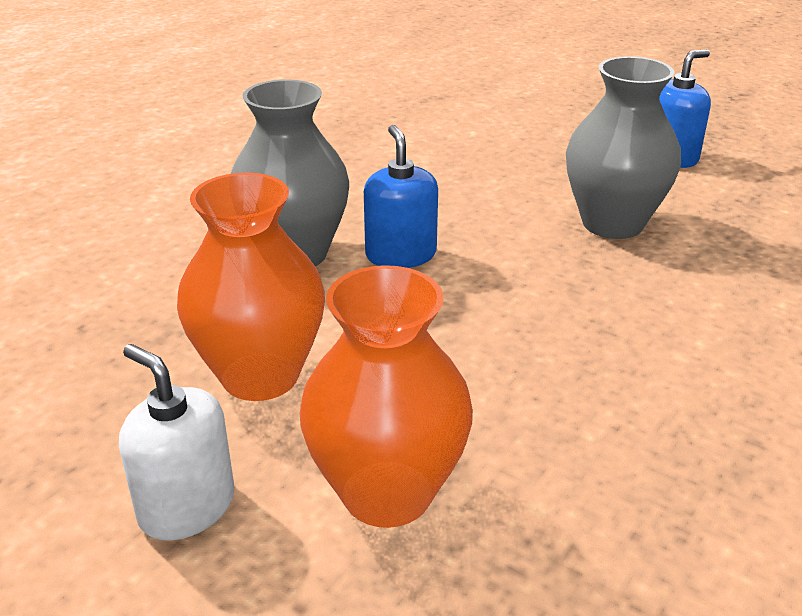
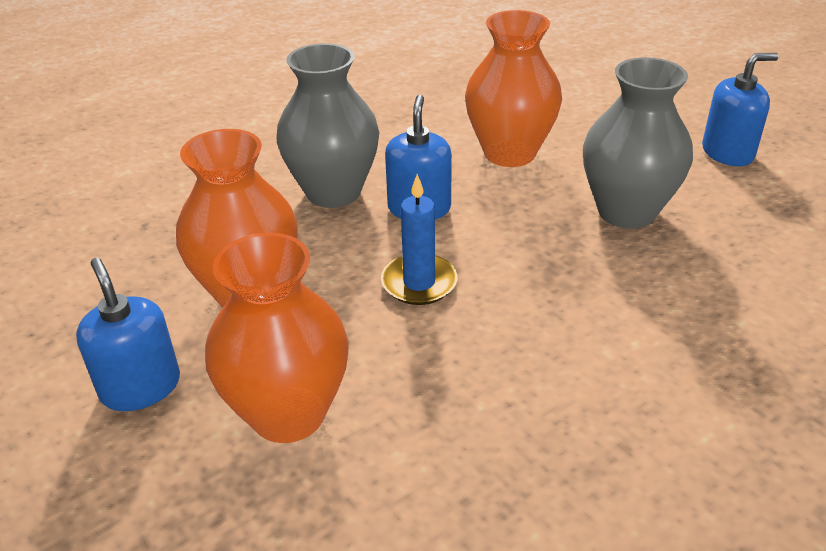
camera: 20 degrees right, 5 degrees up
(187, 506) = (140, 387): white soap dispenser -> blue soap dispenser
(448, 328) = (419, 283): none -> blue candle
(462, 187) = (509, 153): none -> orange vase

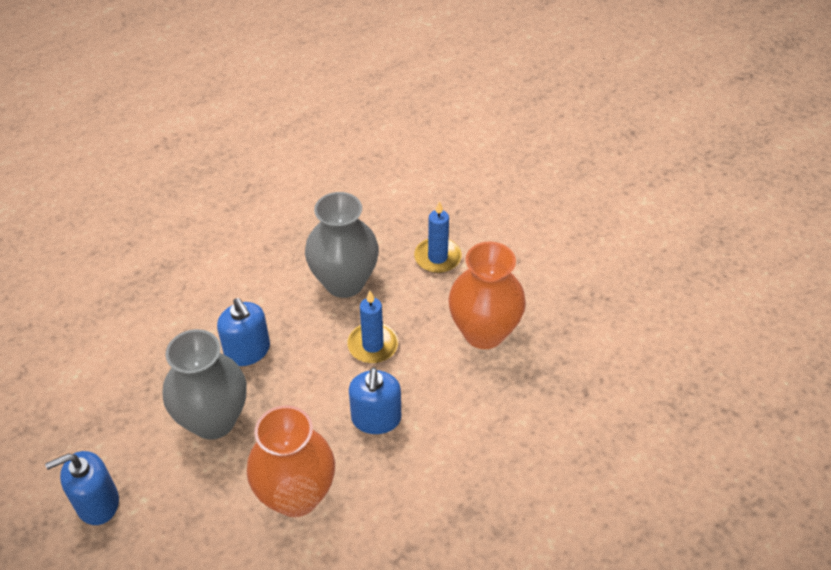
camera: 175 degrees right, 10 degrees up
(140, 387) = (523, 268): blue soap dispenser -> blue soap dispenser (247, 351)
(288, 414) = (437, 257): orange vase -> blue candle
(333, 192) = (448, 435): grey vase -> grey vase (344, 282)

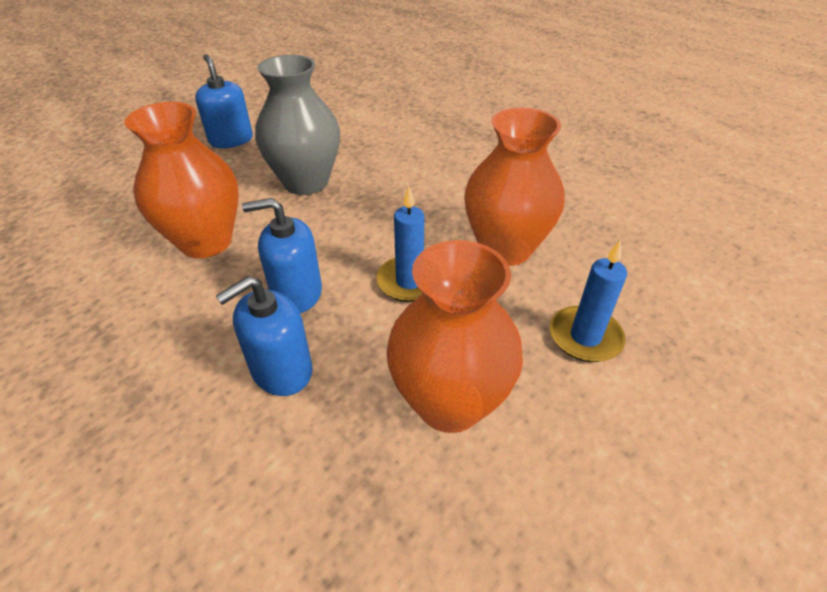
camera: 85 degrees right, 5 degrees down
(247, 351) = (391, 192): blue soap dispenser -> blue soap dispenser (281, 370)
(344, 282) = (505, 249): grey vase -> orange vase

